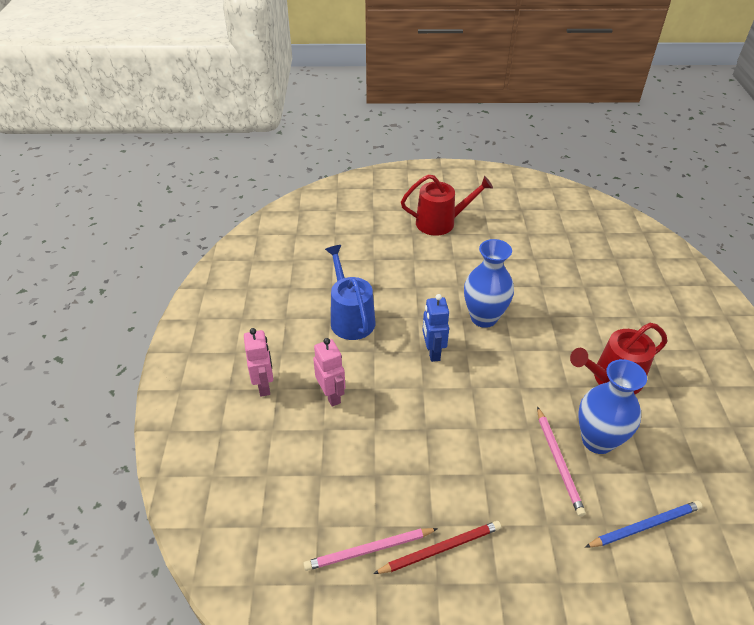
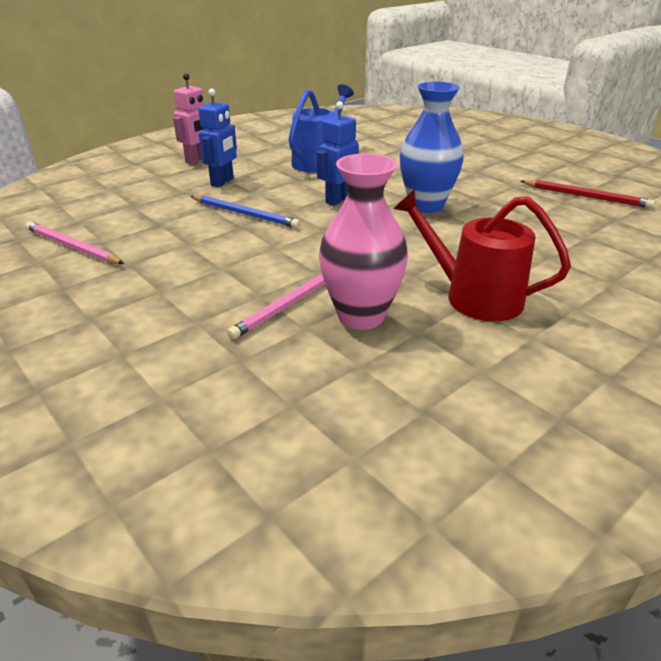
camera: 50 degrees right, 10 degrees down
(331, 395) = (222, 182): pink robot -> blue robot
(440, 222) = (507, 153): red watering can -> none
(440, 548) = (104, 276): red pencil -> red pencil (586, 196)
(597, 440) = (361, 316): blue vase -> pink vase
(645, 525) = (270, 390): blue pencil -> blue pencil (245, 214)

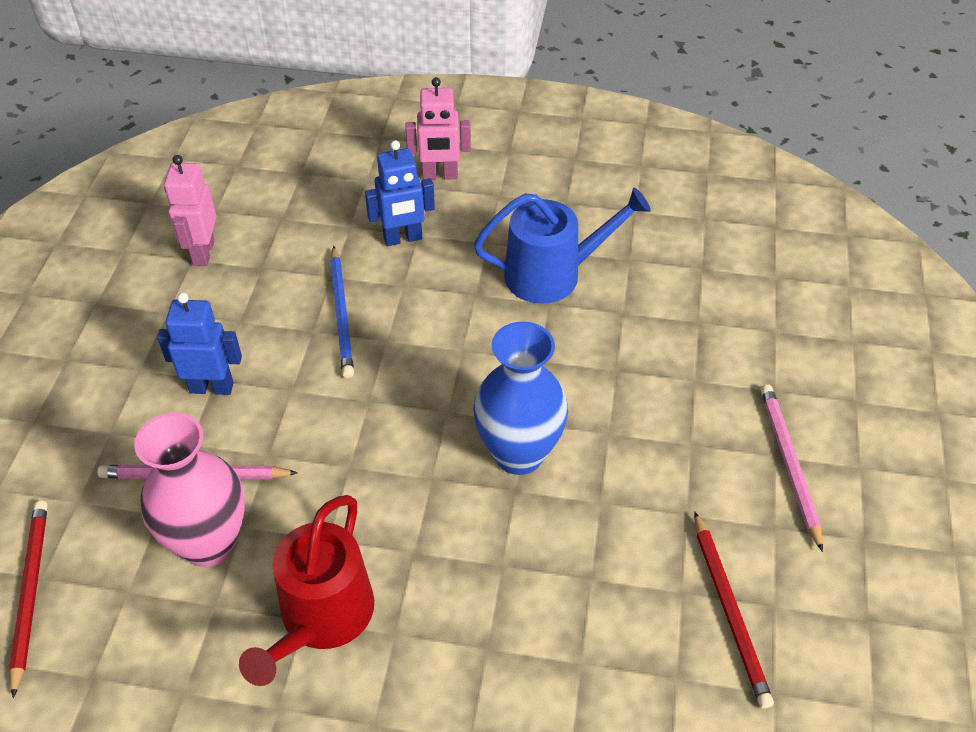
camera: 50 degrees right, 15 degrees up
(72, 247) = (164, 249): pink pencil -> pink pencil (789, 464)
(105, 236) = (203, 253): none -> pink robot
(299, 415) = (30, 593): none -> red pencil
(338, 200) = (454, 365): blue robot -> blue robot (211, 387)
(474, 297) = (322, 618): red watering can -> red watering can turned 150 degrees counterclockwise

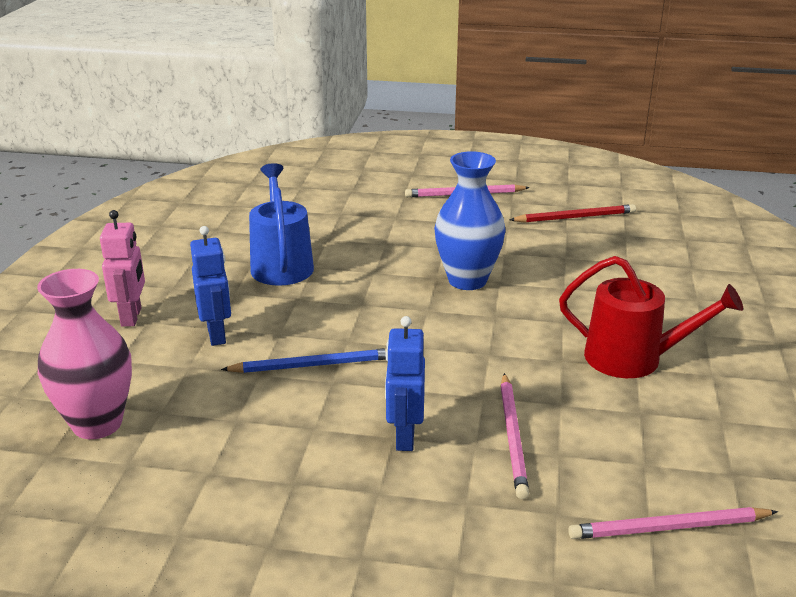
camera: 90 degrees left, 20 degrees down
(30, 593) = (668, 528): red pencil -> pink pencil
(203, 253) = (202, 464): pink robot -> none
(209, 543) = (583, 420): pink vase -> pink vase (97, 424)

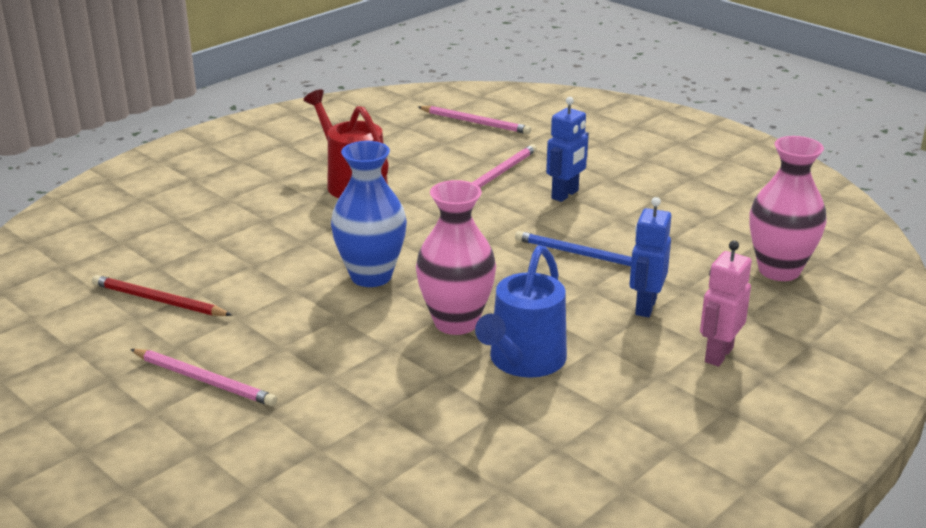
camera: 145 degrees left, 0 degrees up
(358, 271) = (456, 322): none -> pink vase

